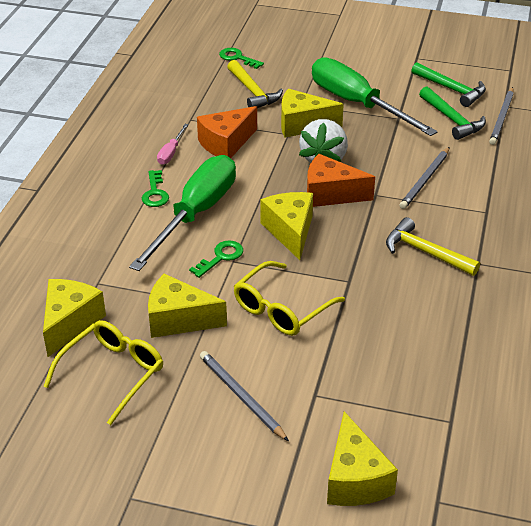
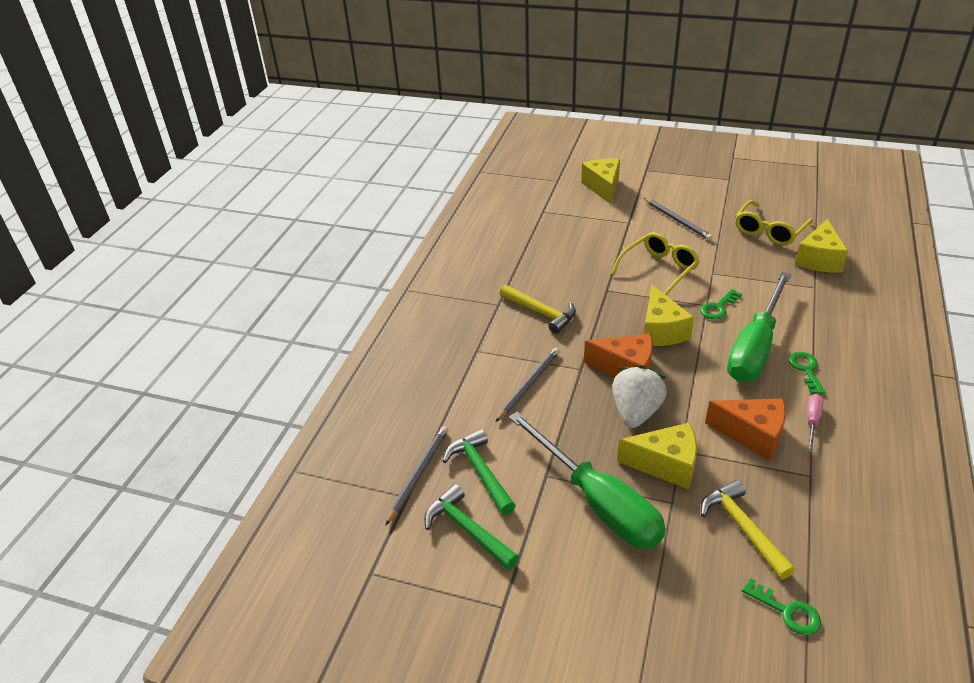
camera: 175 degrees left, 0 degrees up
(178, 319) = (736, 262): yellow cheese -> none
(226, 144) = (752, 434): orange cheese -> orange cheese turned 60 degrees clockwise

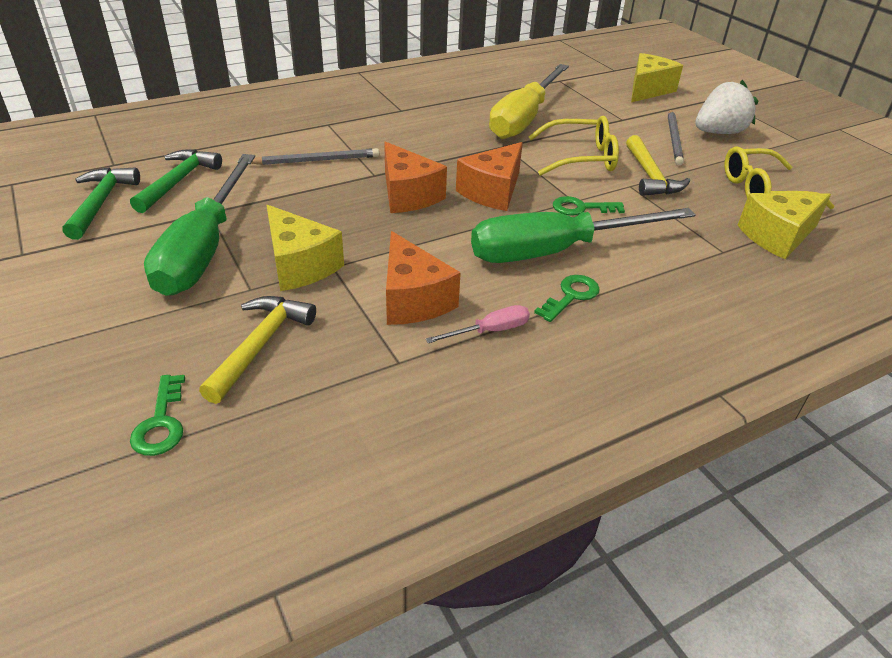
camera: 40 degrees right, 0 degrees up
(418, 474) = (144, 158): grey pencil -> none
(541, 313) = (421, 130): yellow hammer -> yellow hammer (650, 176)
(579, 259) = (524, 118): none -> yellow screwdriver
(635, 412) = (353, 222): white strawberry -> white strawberry (718, 133)
(661, 330) = (492, 192): yellow cheese -> orange cheese

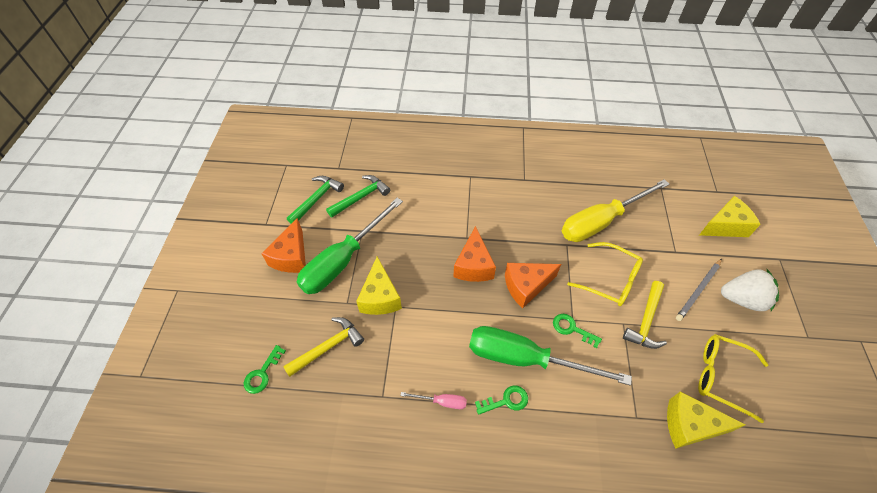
camera: 35 degrees right, 15 degrees up
(317, 160) = (442, 210): grey pencil -> none
(413, 299) = (419, 355): orange cheese -> orange cheese (291, 257)

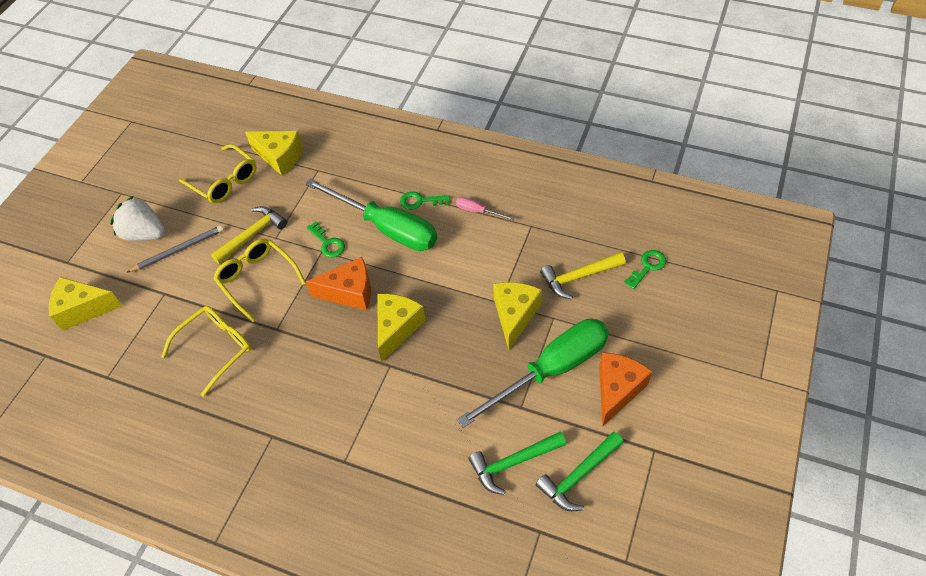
camera: 160 degrees left, 0 degrees up
(473, 265) = (396, 328): orange cheese -> yellow cheese
(601, 221) = (216, 348): yellow screwdriver -> yellow glasses

